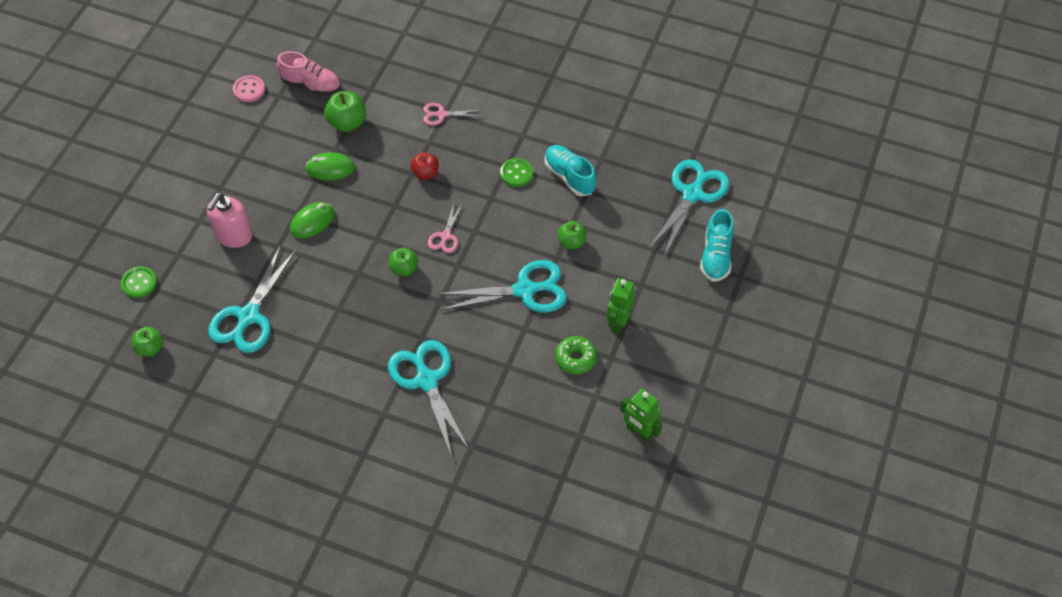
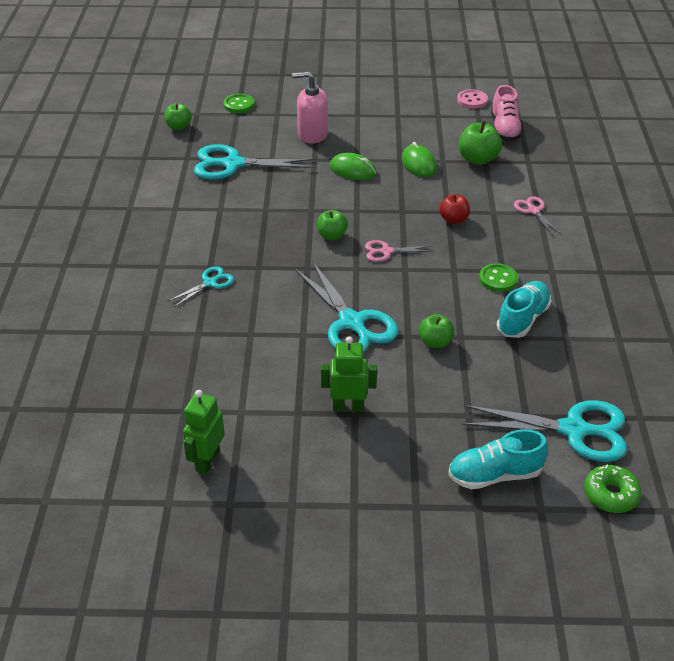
camera: 70 degrees right, 15 degrees down
(426, 380) = (210, 283): turquoise scissors -> turquoise scissors, size x0.51
(575, 358) = (283, 383): green donut -> green donut (610, 494)

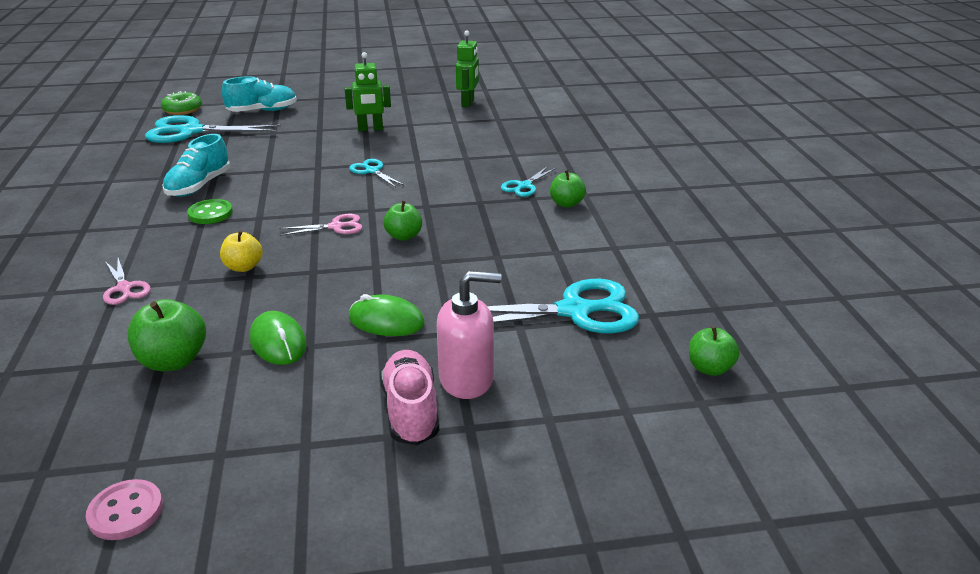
camera: 170 degrees right, 10 degrees down
(239, 105) = (635, 433): green button -> none
(352, 323) = (372, 171): turquoise scissors -> turquoise scissors, size x0.51
(435, 342) = (292, 165): green apple -> green apple (566, 204)
(453, 220) = (243, 267): red apple -> yellow apple
(504, 129) = (90, 433): pink shoe -> pink shoe (411, 411)

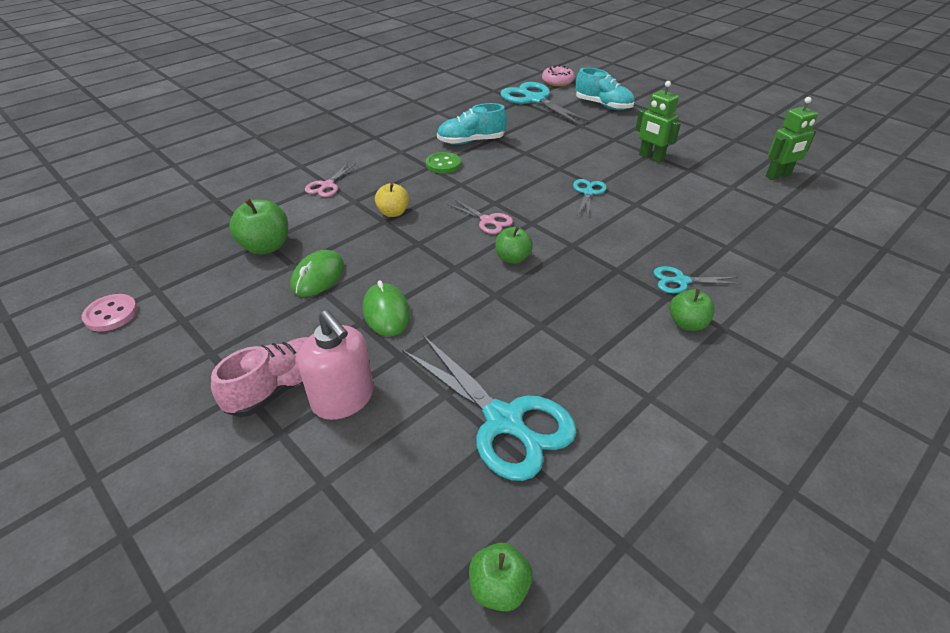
camera: 55 degrees right, 10 degrees up
(182, 110) = (557, 82): green donut -> pink donut

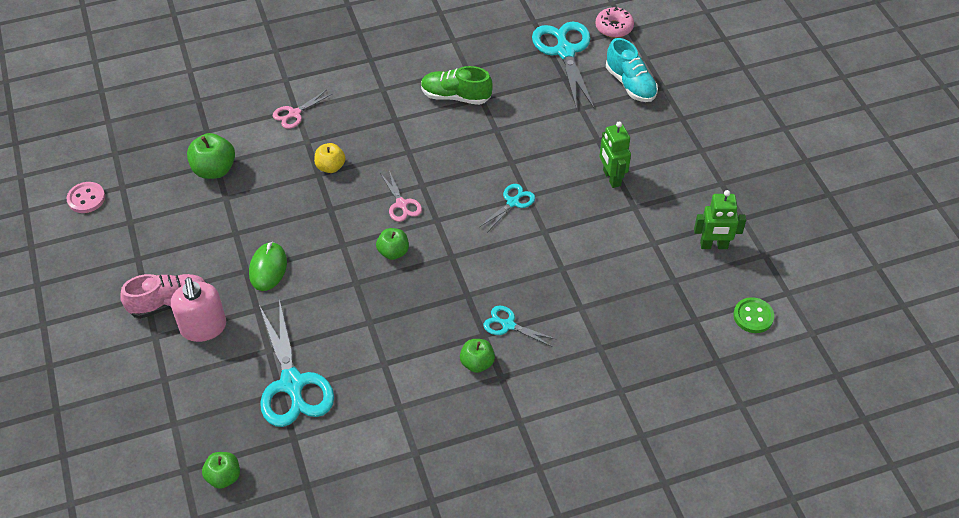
camera: 25 degrees right, 10 degrees up
(318, 276) = (238, 215): green mouse -> none
(443, 164) = (409, 120): green button -> green button (753, 316)
(471, 141) = (455, 96): turquoise shoe -> green shoe

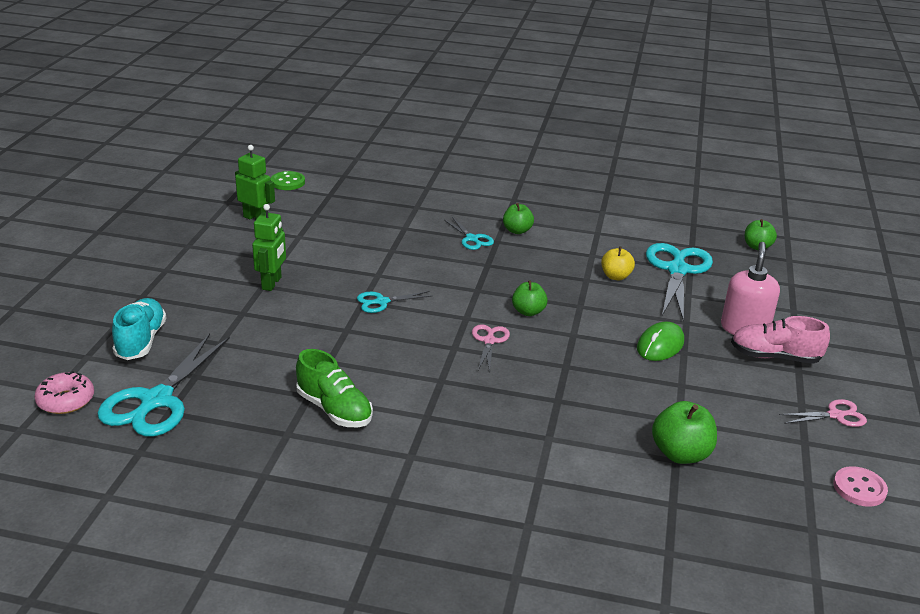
camera: 150 degrees left, 20 degrees down
(294, 114) = (544, 475): pink scissors -> pink scissors (835, 415)
(330, 167) = (539, 401): yellow apple -> yellow apple (616, 276)

